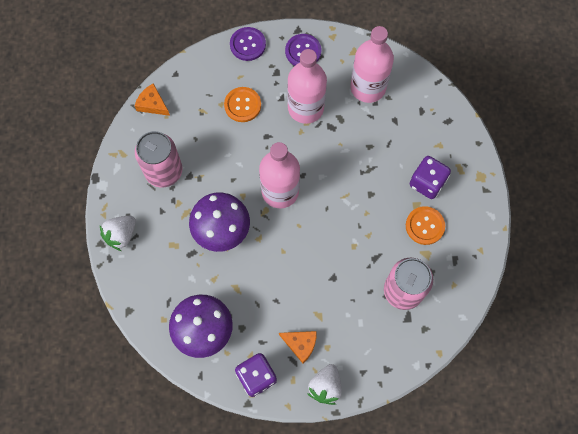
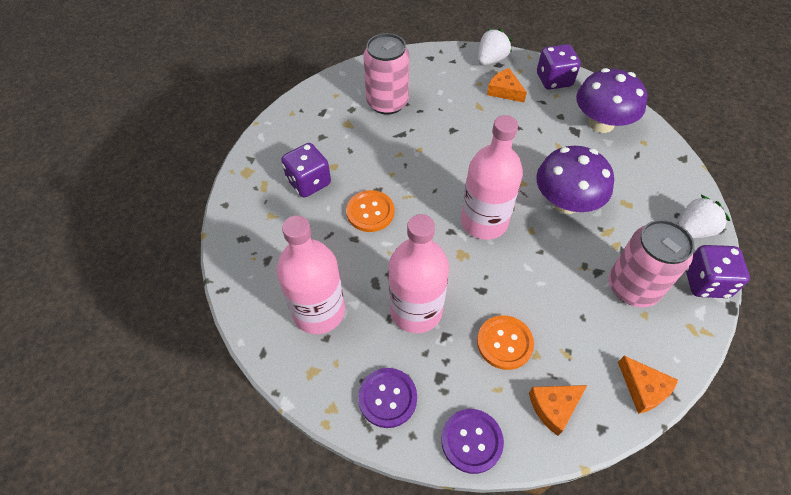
camera: 160 degrees left, 15 degrees down
(112, 192) = (705, 282): none -> purple dice
(205, 77) = (554, 407): none -> orange cheese
(425, 226) = (335, 145): orange button -> orange button (370, 212)

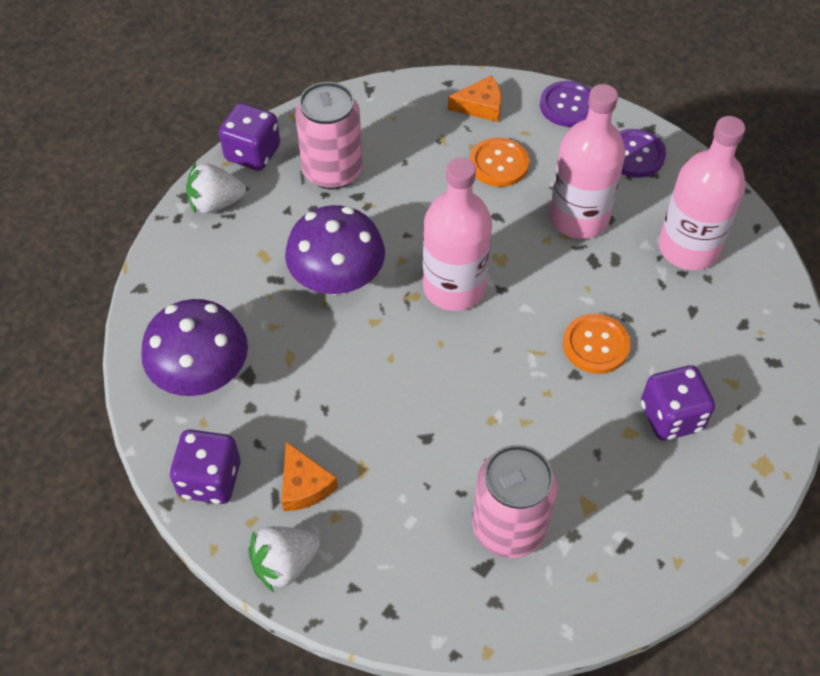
camera: 160 degrees left, 0 degrees up
(643, 389) = (390, 95): orange cheese -> none

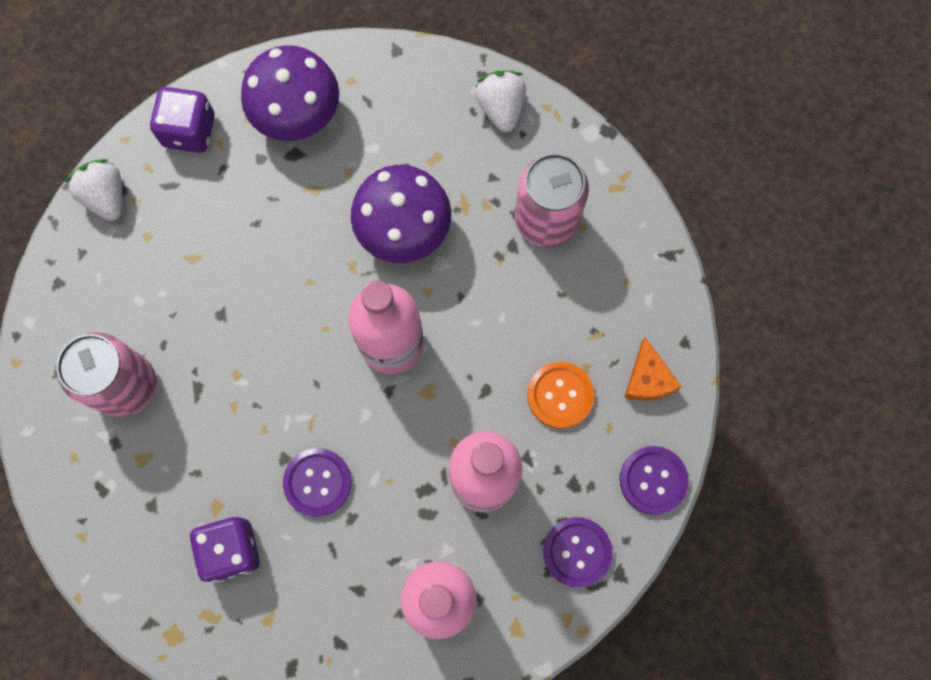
camera: 90 degrees right, 20 degrees up
(252, 153) = (569, 138): purple dice -> none
(304, 485) = (179, 209): orange cheese -> none
(595, 345) = (317, 482): orange button -> purple button

